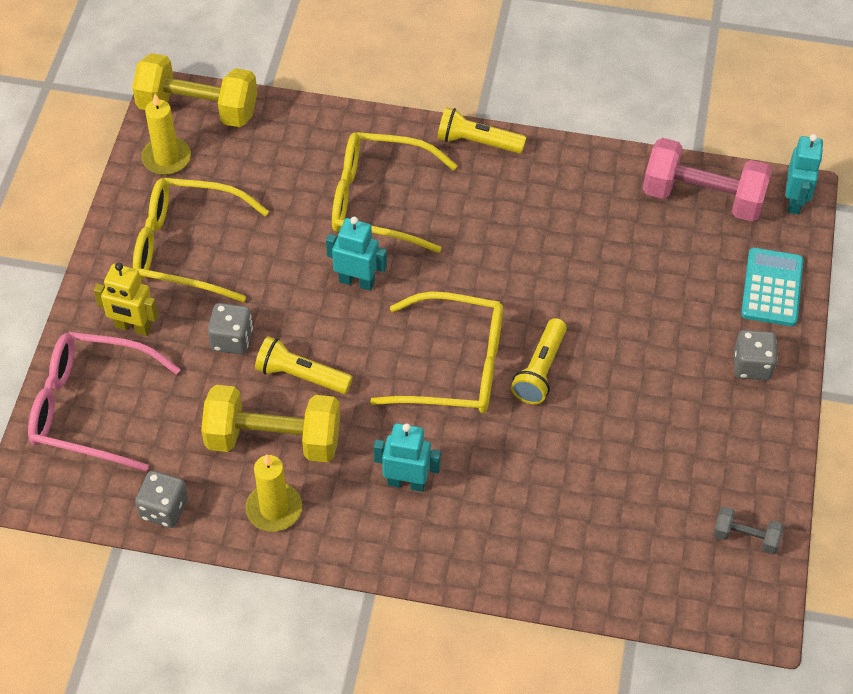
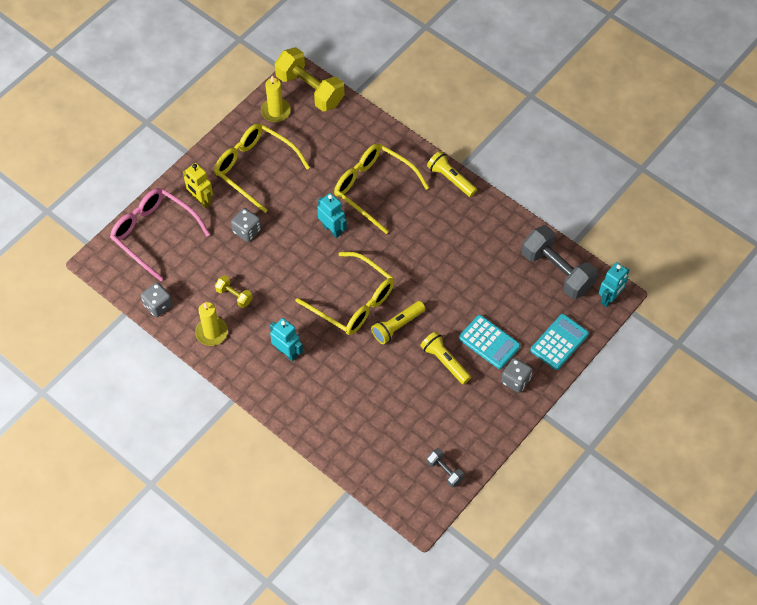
camera: 30 degrees right, 5 degrees up
(273, 439) = (234, 296): yellow dumbbell -> yellow dumbbell, size x0.48
(301, 375) = (270, 268): yellow flashlight -> yellow flashlight (445, 361)
(680, 332) = (489, 342): none -> turquoise calculator
(702, 198) = (557, 271): pink dumbbell -> grey dumbbell

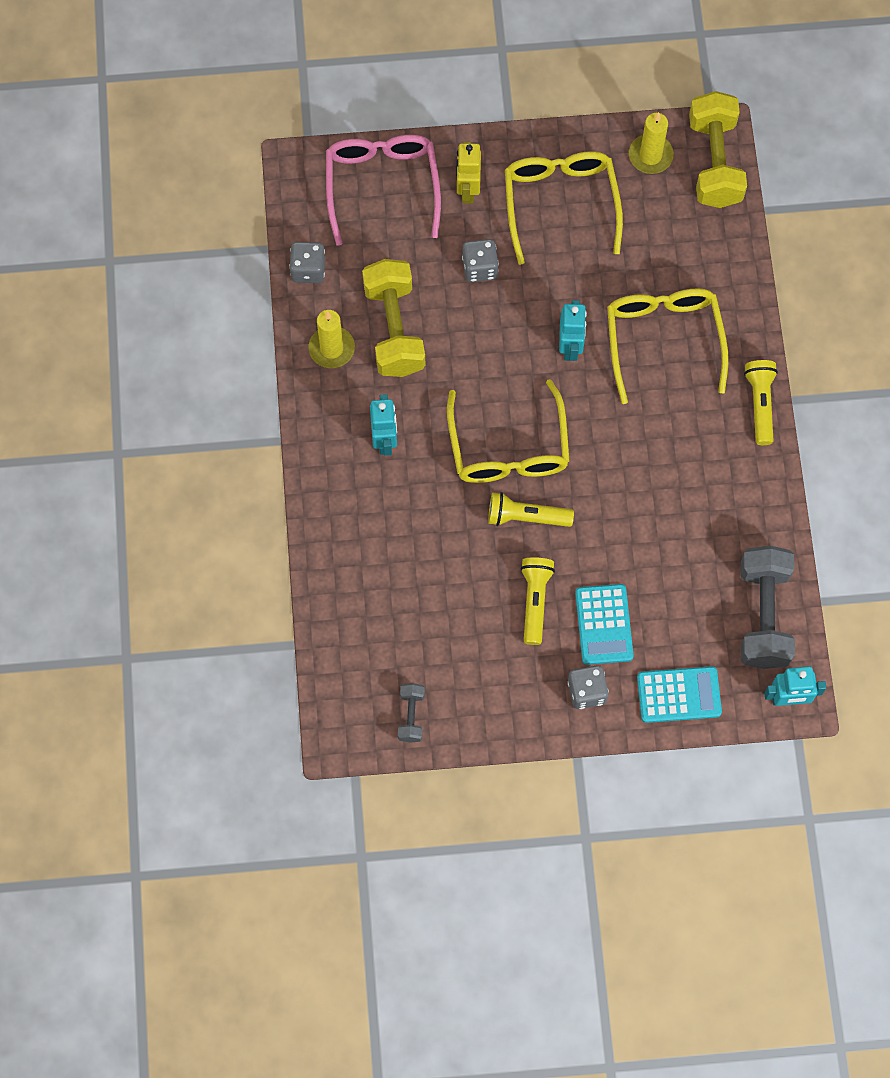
camera: 45 degrees right, 10 degrees up
(234, 296) = (394, 329): yellow dumbbell -> yellow dumbbell, size x2.08

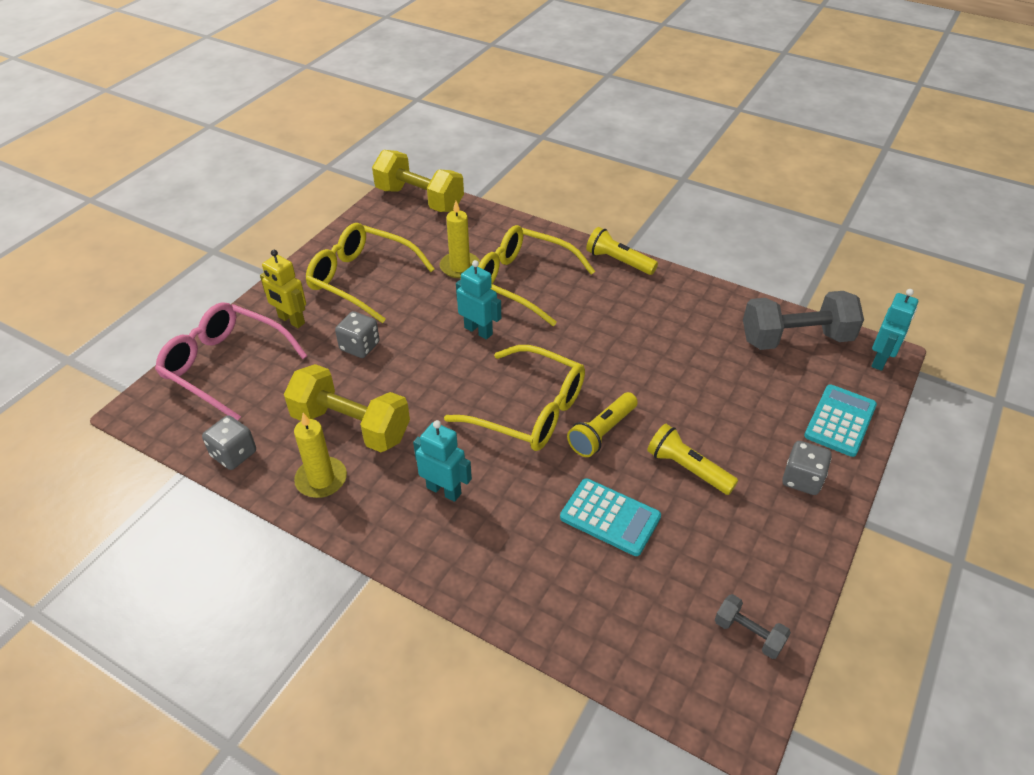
camera: 55 degrees left, 25 degrees down
(604, 624) = (742, 434): turquoise calculator -> turquoise calculator (610, 517)
(650, 155) = (380, 222): yellow candle -> yellow candle (460, 267)
(763, 615) = (795, 339): grey dumbbell -> grey dumbbell turned 45 degrees counterclockwise

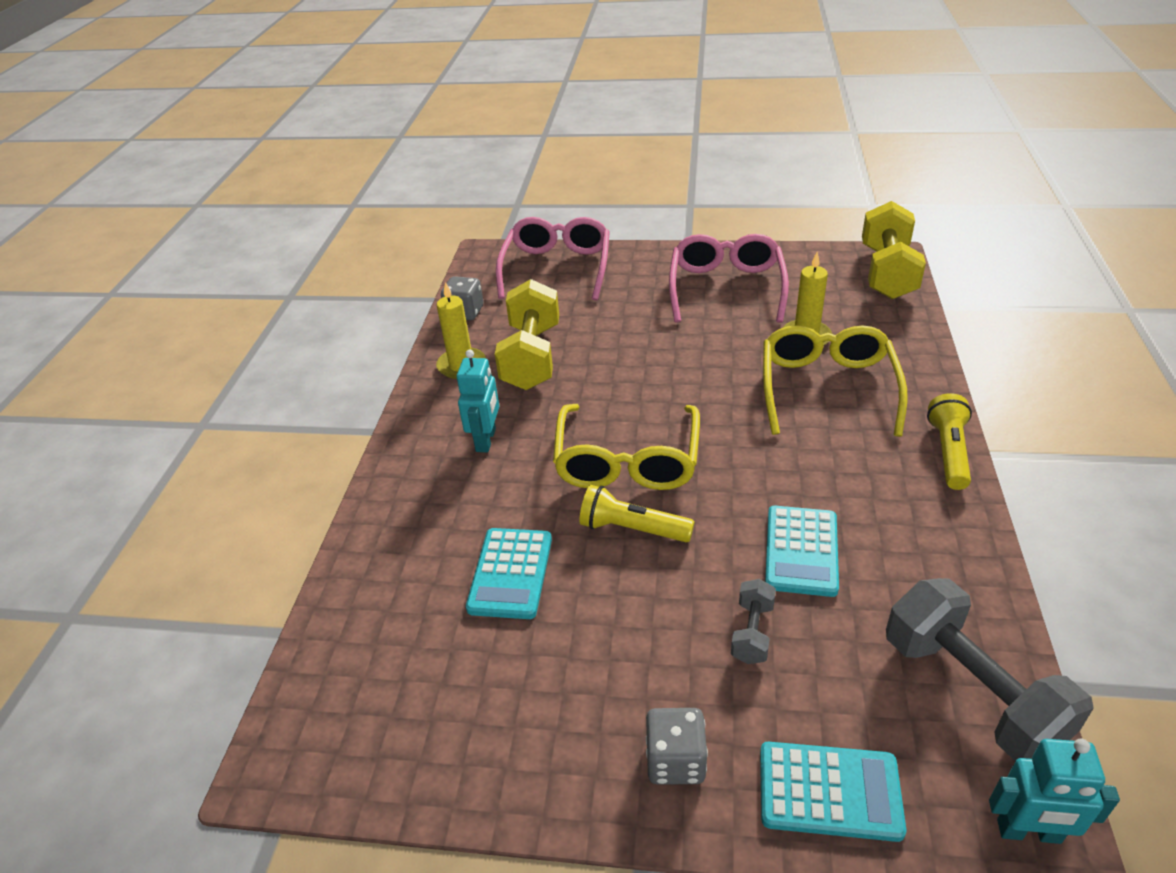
camera: 70 degrees right, 5 degrees down
(291, 320) = (636, 275): yellow robot -> none
(360, 346) = (634, 322): grey dice -> none
(362, 279) = (726, 288): yellow glasses -> pink glasses
(478, 331) = (718, 385): turquoise robot -> none
(666, 359) = (801, 551): none -> turquoise calculator
(687, 468) = (622, 624): yellow flashlight -> none
(748, 634) = (395, 751): grey dumbbell -> grey dumbbell (752, 632)

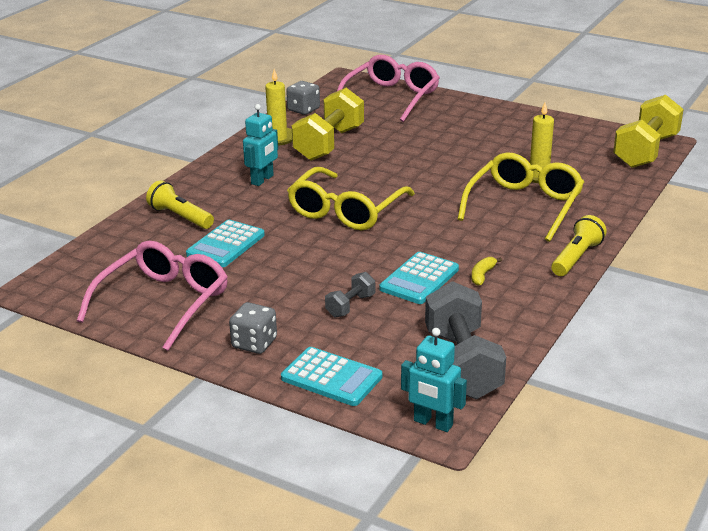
camera: 20 degrees right, 10 degrees down
(632, 529) = (319, 243): yellow flashlight -> yellow flashlight (180, 217)
(726, 288) = (507, 135): pink glasses -> pink glasses (163, 303)
(869, 518) = (482, 275): none -> yellow banana

